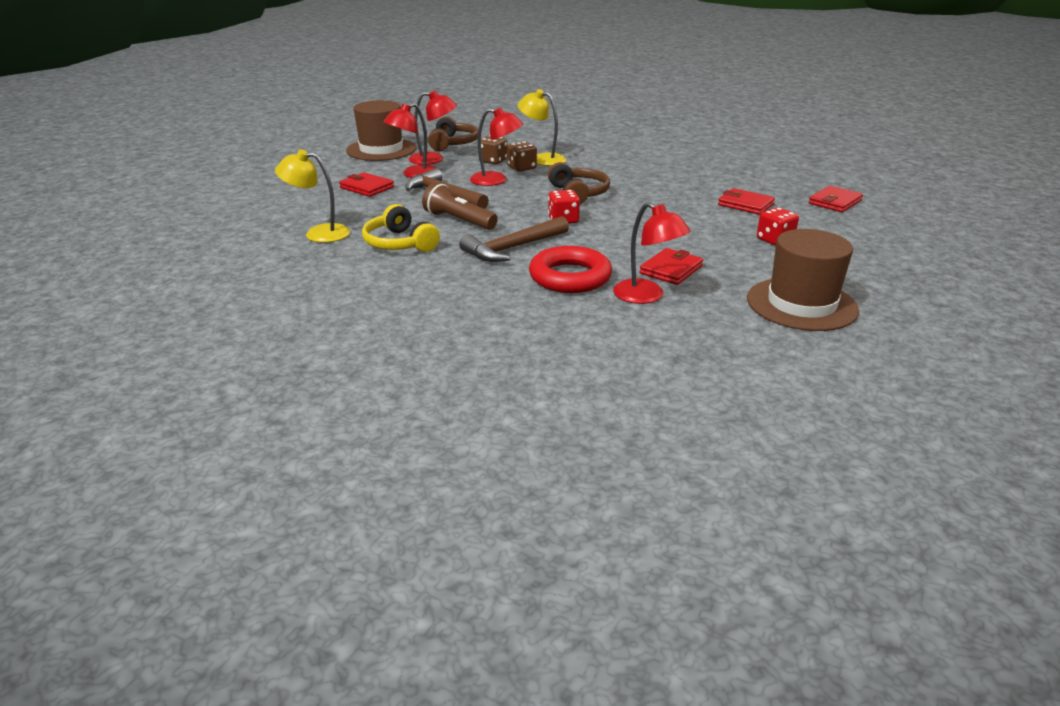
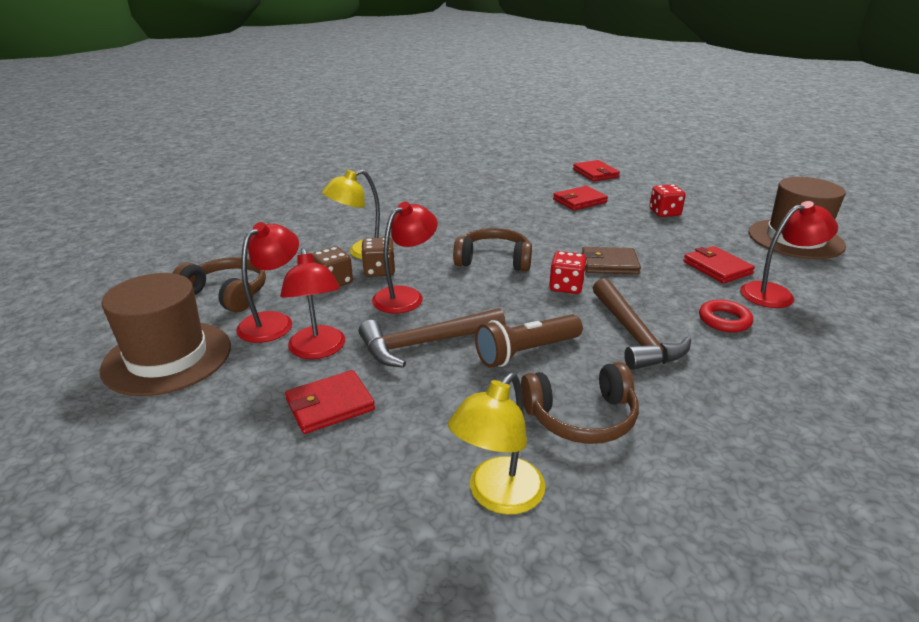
camera: 65 degrees left, 0 degrees up
(399, 243) = (581, 417): yellow headphones -> brown headphones
(570, 277) = (724, 320): red ring -> red ring, size x0.56
(622, 229) = (609, 264): none -> brown wallet

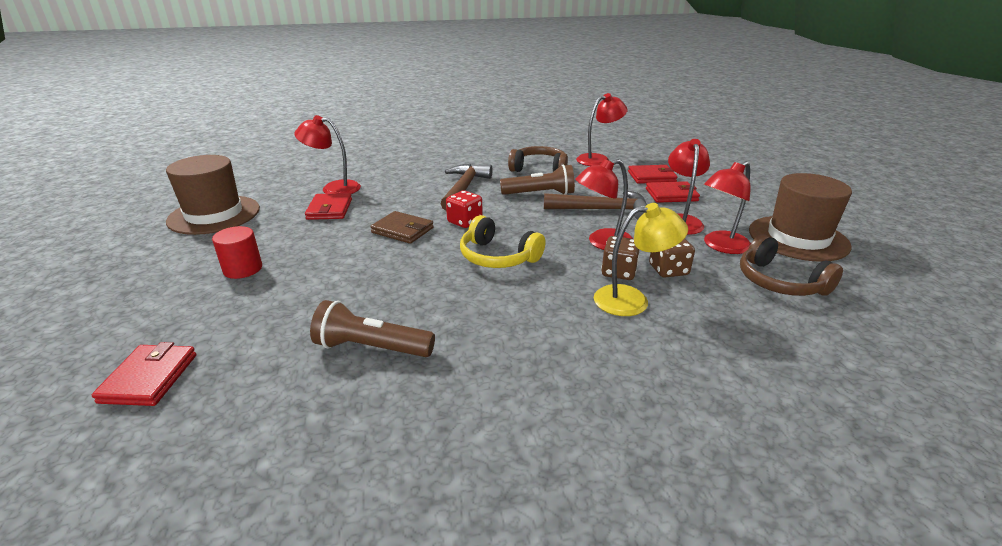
camera: 155 degrees left, 0 degrees up
(494, 260) = (498, 257): brown headphones -> yellow headphones
(498, 496) = (598, 159): yellow lamp -> red lamp
(510, 199) = (371, 348): none -> brown flashlight
(579, 201) = (292, 315): red wallet -> red wallet (651, 177)
(664, 213) = (243, 269): red dice -> red cylinder
(724, 320) = (397, 184): red ring -> none

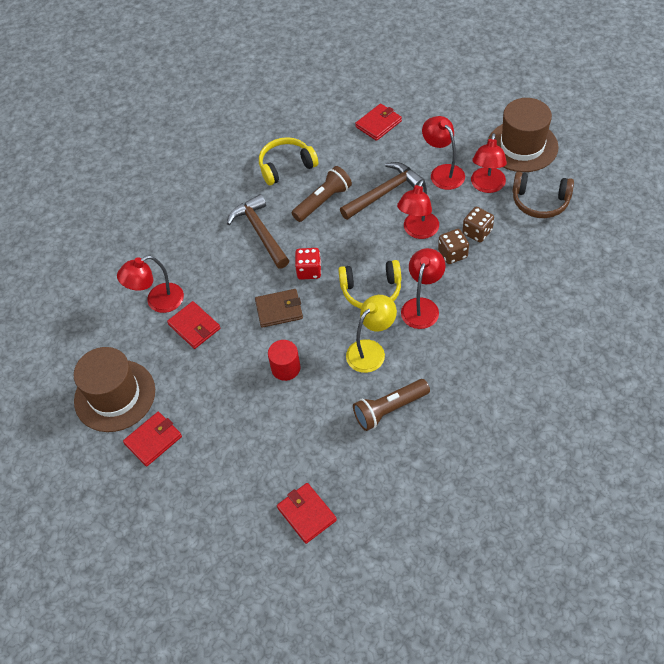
camera: 35 degrees left, 25 degrees up
(243, 269) = (228, 420): red cylinder -> red cylinder (286, 368)
(539, 169) = (286, 166): brown headphones -> yellow headphones
(598, 159) = (316, 121): red lamp -> red lamp (422, 306)
(632, 300) = (480, 273): yellow lamp -> yellow lamp (371, 350)
(671, 195) = (412, 142): red wallet -> red wallet (153, 440)

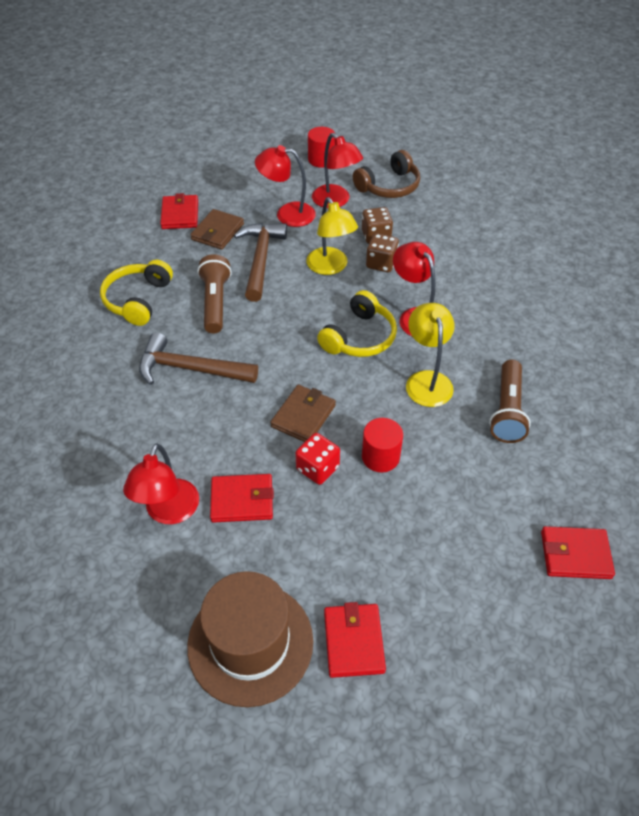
camera: 55 degrees left, 5 degrees down
(309, 271) = (284, 364): red dice -> red dice (317, 468)
(384, 153) = (217, 232): none -> brown wallet
(418, 231) = (330, 267): red lamp -> yellow lamp
(522, 146) = (321, 160): brown hat -> red cylinder

